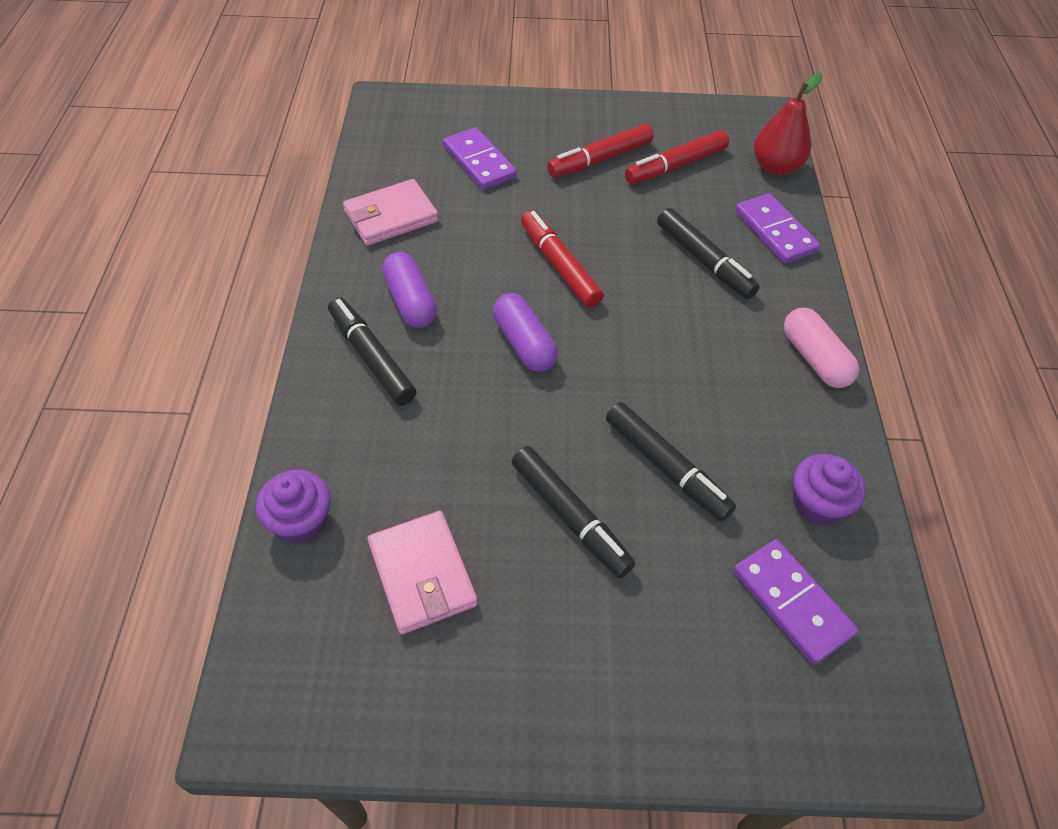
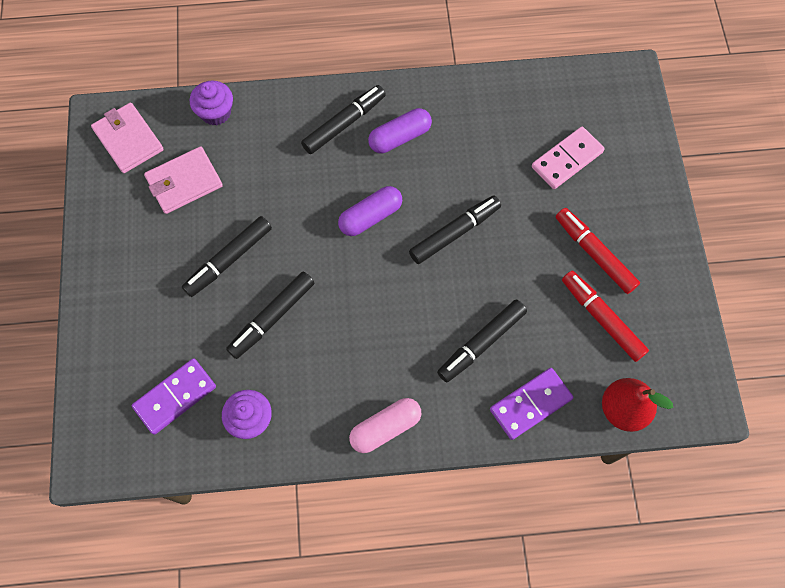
camera: 85 degrees right, 15 degrees up
(391, 217) = (486, 108): pink wallet -> pink wallet (128, 140)
(479, 162) = (567, 160): purple domino -> pink domino
(559, 266) = (454, 233): red marker -> black marker

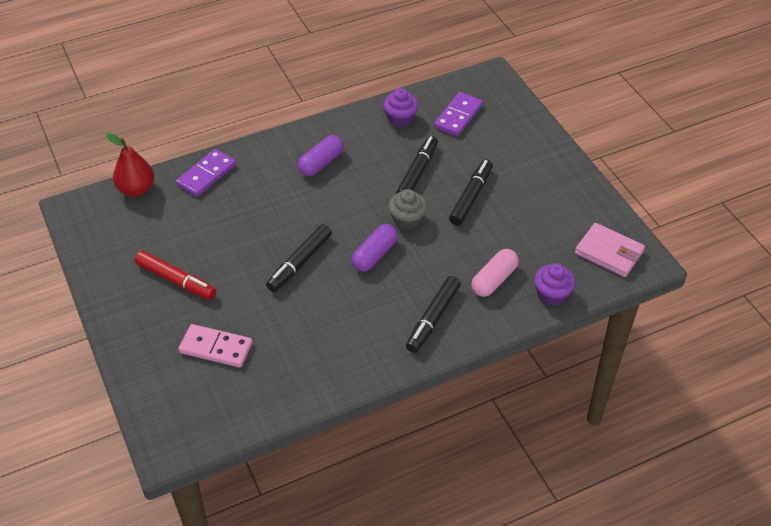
camera: 160 degrees right, 20 degrees down
(184, 182) = (540, 236): pink wallet -> none
(315, 251) = (407, 220): none -> grey cupcake
(385, 428) = (306, 137): pink capsule -> pink capsule (494, 280)
(400, 137) = (377, 322): purple capsule -> purple capsule (321, 163)
(482, 343) = (253, 199): black marker -> none
(567, 160) = (216, 348): pink domino -> pink domino turned 75 degrees clockwise
(602, 319) = (161, 238): red marker -> none

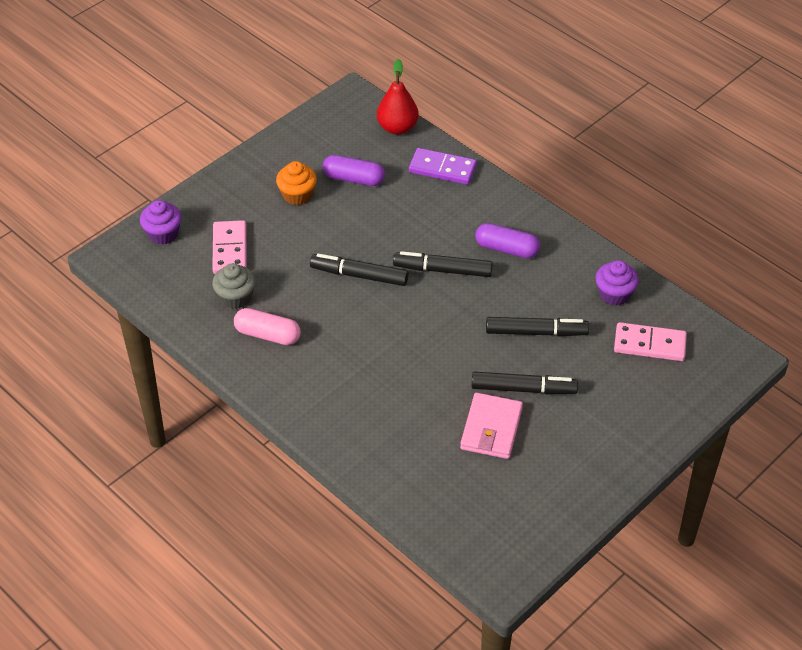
camera: 70 degrees right, 0 degrees up
(176, 280) = (297, 195): red marker -> orange cupcake
(374, 255) = (397, 330): purple capsule -> purple capsule (354, 179)
(407, 220) = (460, 343): grey cupcake -> grey cupcake (235, 297)
(433, 318) = (332, 401): black marker -> black marker (443, 270)
(458, 116) = (649, 344): purple domino -> pink domino
(494, 280) = (408, 439): pink capsule -> pink capsule (267, 335)
(552, 294) = (410, 496): purple cupcake -> purple cupcake (163, 234)
(609, 252) = (500, 538): pink wallet -> pink wallet (491, 429)

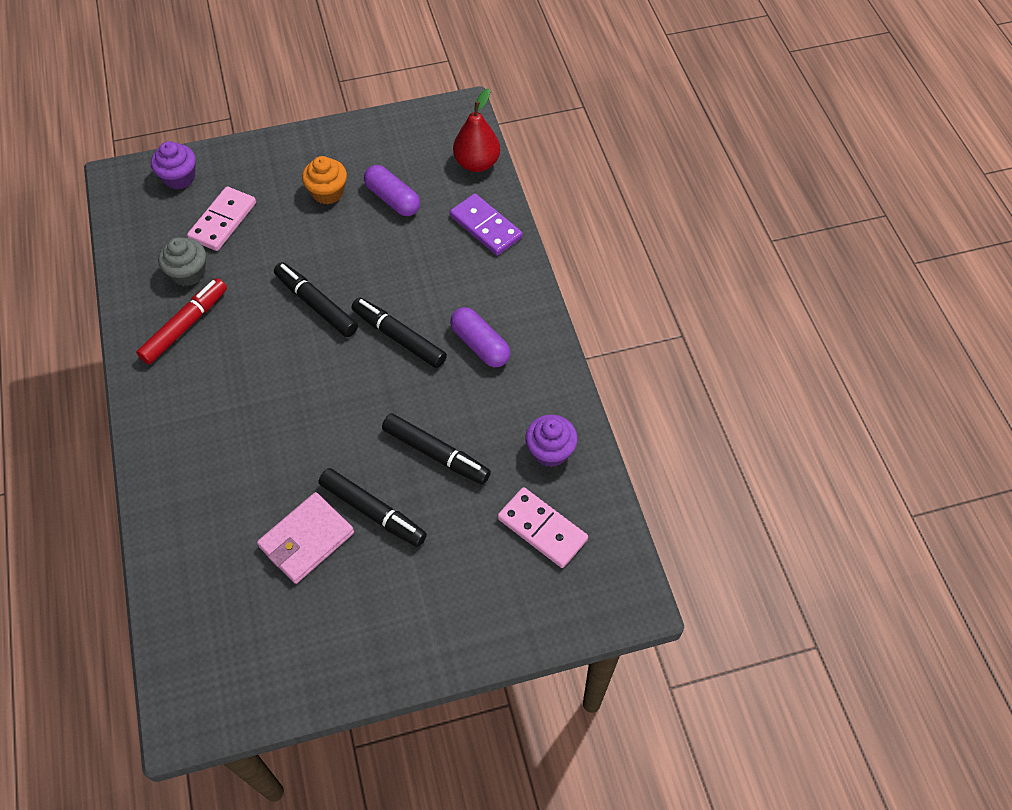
camera: 30 degrees right, 10 degrees up
(267, 335) = (185, 326): pink capsule -> red marker

